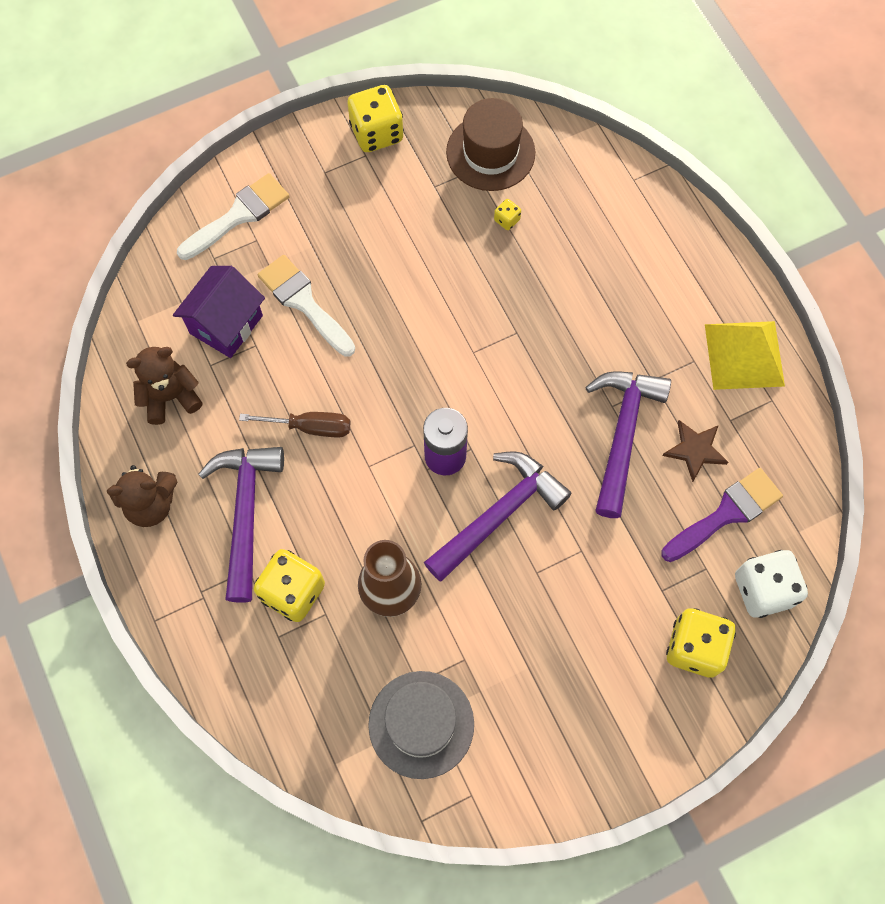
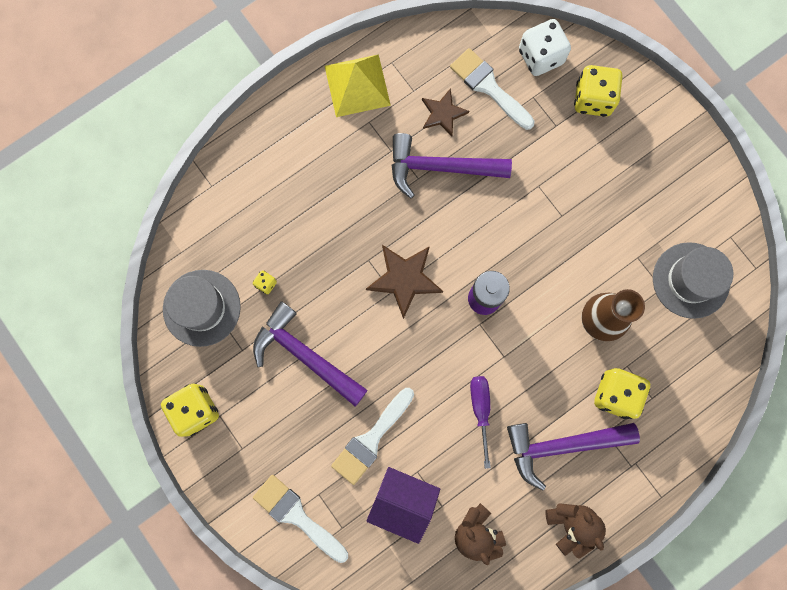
camera: 100 degrees left, 10 degrees up
(310, 427) = (480, 410): brown screwdriver -> purple screwdriver
(486, 369) = (404, 279): none -> brown star
(490, 152) = (201, 308): brown hat -> grey hat
(498, 514) = (523, 250): purple hammer -> purple hammer (305, 355)
(726, 513) = (488, 87): purple brush -> white brush

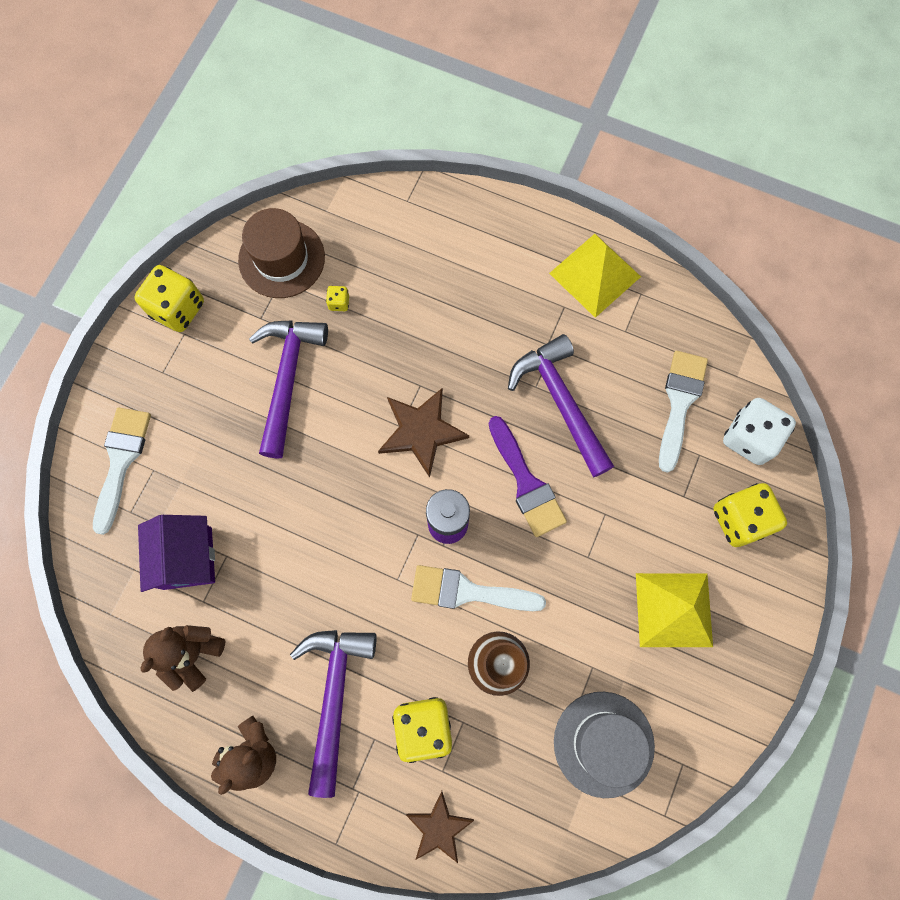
camera: 60 degrees right, 5 degrees down
(201, 308) = (281, 259): grey hat -> brown hat
(371, 439) = (236, 490): white brush -> white brush (468, 592)
(443, 113) = (620, 373): brown star -> brown star (439, 828)
(480, 410) = (326, 586): purple screwdriver -> none
(485, 226) = (526, 483): none -> purple brush
(562, 445) = (334, 696): purple hammer -> purple hammer turned 45 degrees clockwise
(629, 180) = (674, 609): none -> yellow pyramid

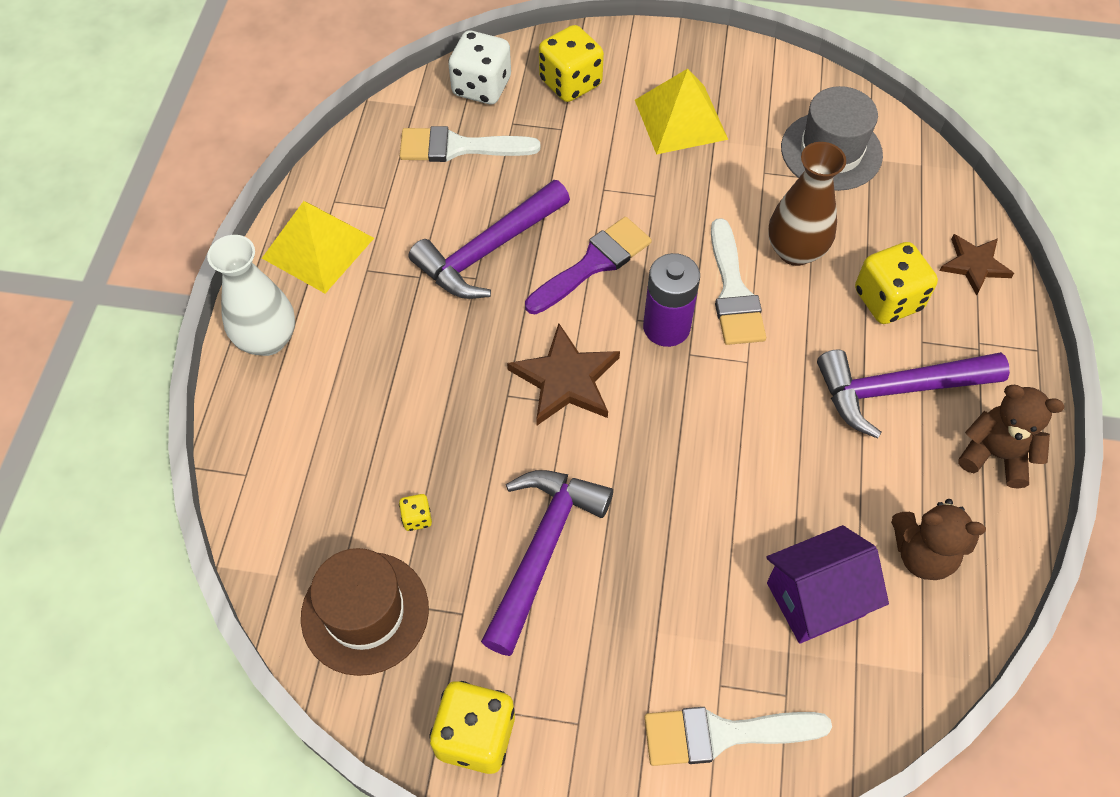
camera: 105 degrees left, 15 degrees down
(287, 379) = (542, 550): purple hammer -> purple hammer turned 120 degrees clockwise
(516, 228) = (267, 339): none -> white vase

